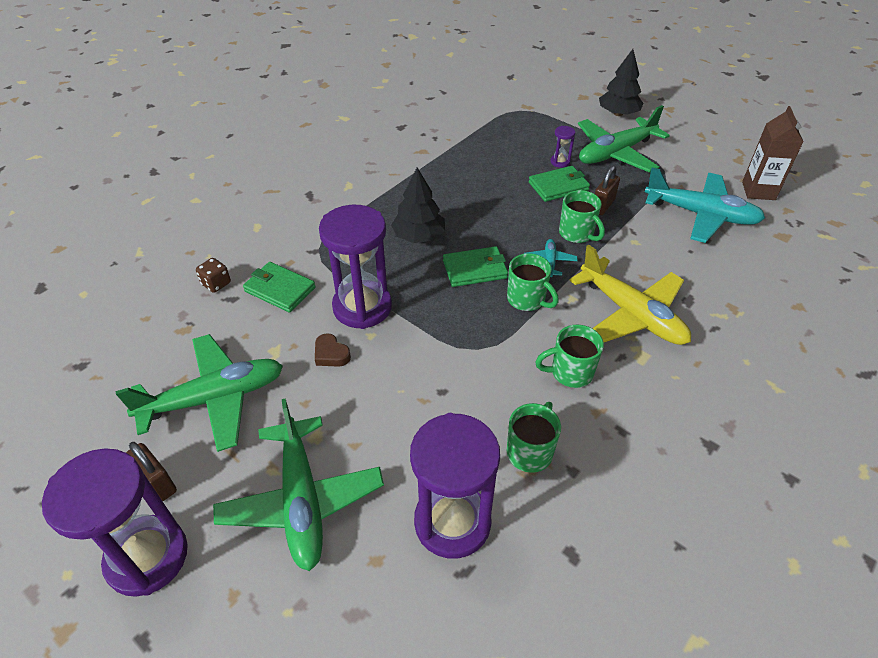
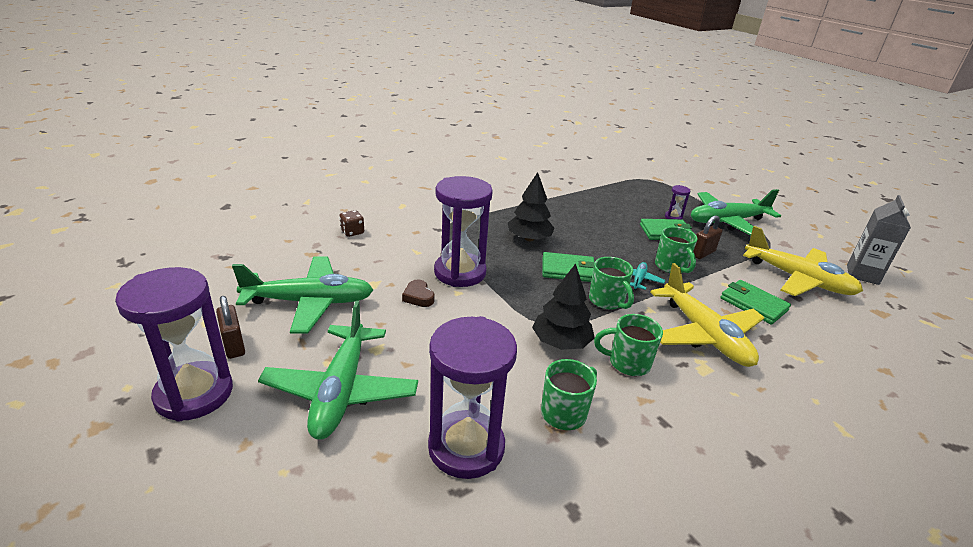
camera: 15 degrees right, 15 degrees down
(280, 289) = (399, 246): green wallet -> green wallet (753, 304)
(618, 113) = (738, 197): black tree -> black tree (561, 342)
(701, 215) = (797, 279): turquoise plane -> yellow plane
(758, 191) = (862, 274): brown carton -> grey carton

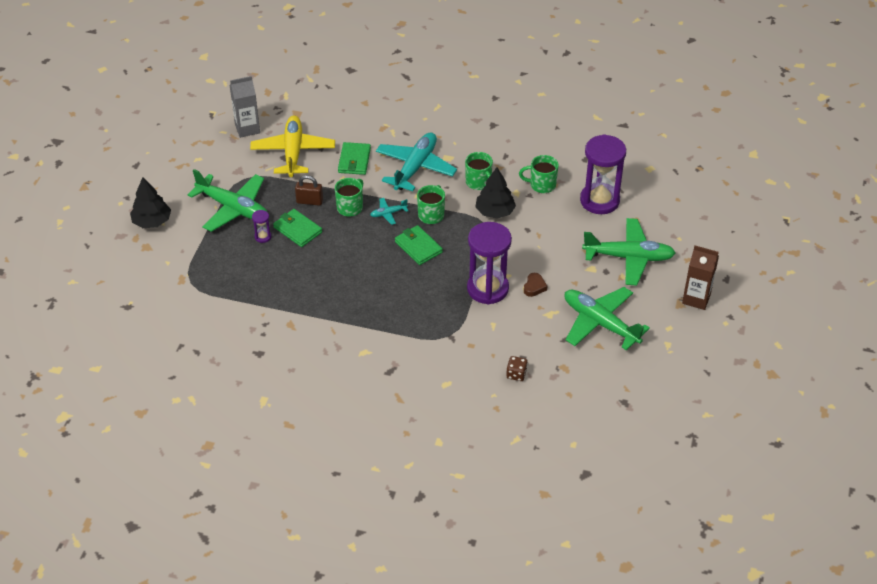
camera: 130 degrees left, 15 degrees up
(194, 394) = (696, 298): purple hourglass -> brown carton
(234, 345) = (662, 317): brown padlock -> none
(341, 390) = (629, 257): green plane -> green plane turned 45 degrees clockwise
(529, 238) = (401, 287): black tree -> black tree (152, 221)
(704, 335) = (415, 167): yellow plane -> turquoise plane

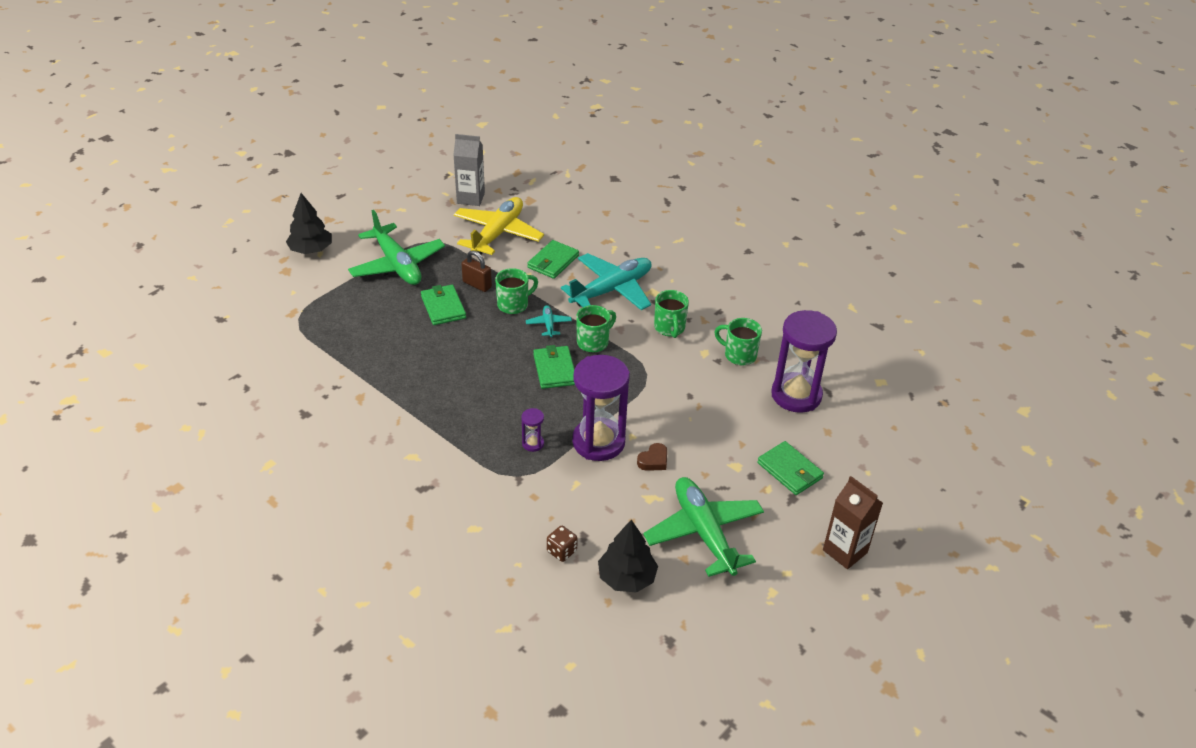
camera: 25 degrees right, 5 degrees down
(263, 237) = (403, 301): purple hourglass -> purple hourglass (533, 443)
(388, 213) = (548, 324): turquoise plane -> turquoise plane turned 75 degrees clockwise
(495, 212) = (666, 364): black tree -> black tree (626, 578)
(629, 257) = (790, 470): green plane -> green wallet

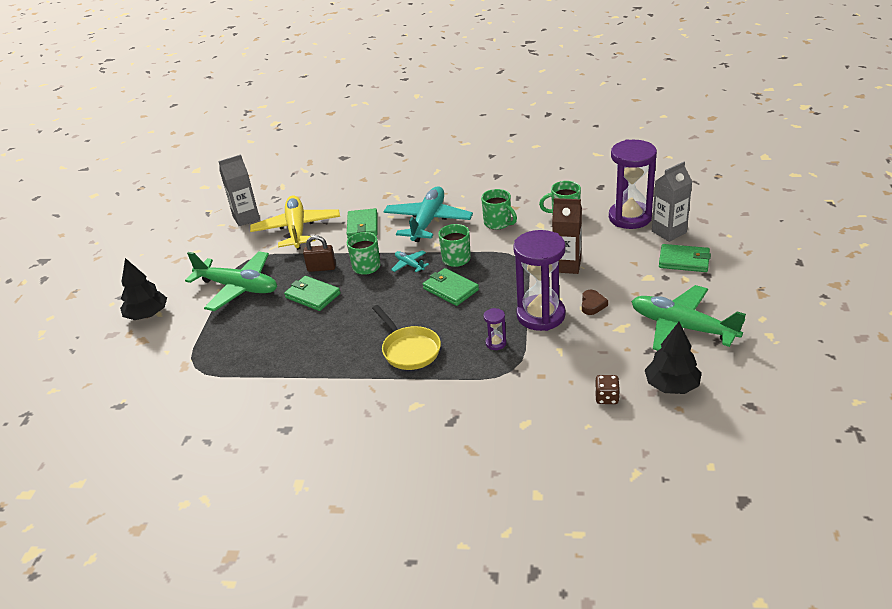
camera: 30 degrees left, 5 degrees down
(461, 405) = (409, 350): none -> yellow pan
(814, 433) = (669, 232): none -> grey carton
(845, 551) = (777, 285): brown carton -> brown carton (567, 265)

